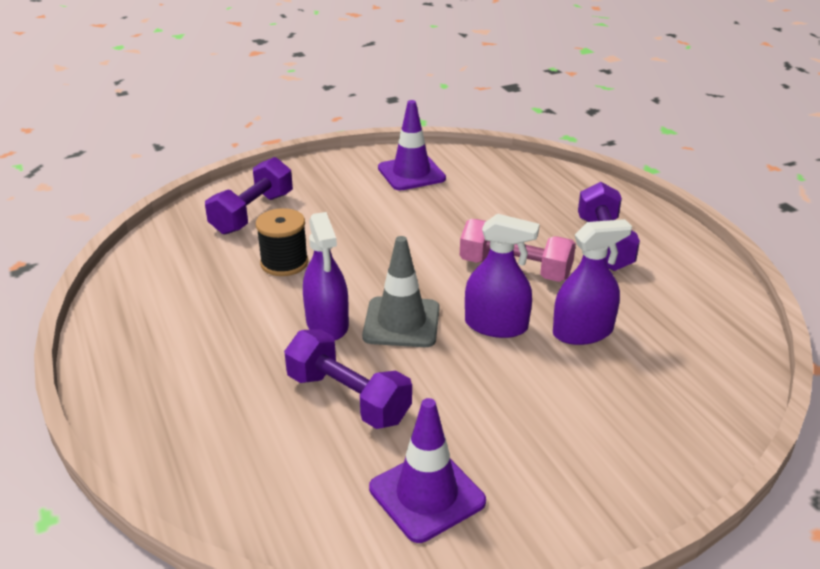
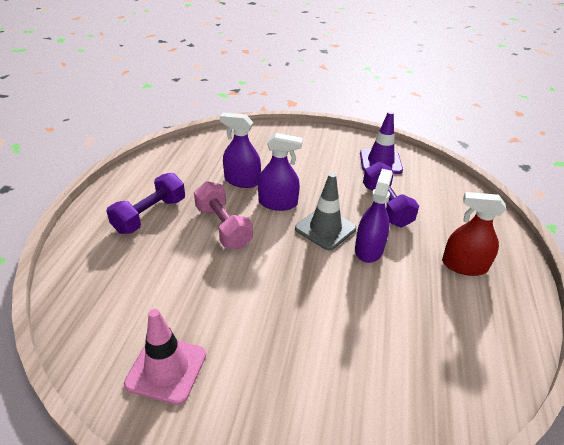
camera: 145 degrees left, 5 degrees up
(193, 360) = (464, 265): none -> red spray bottle
(252, 213) = (360, 400): purple dumbbell -> none
(284, 263) = (366, 315): black spool -> none
(411, 173) = (166, 369): purple traffic cone -> pink traffic cone
(496, 325) = (278, 203): purple spray bottle -> purple spray bottle turned 135 degrees clockwise

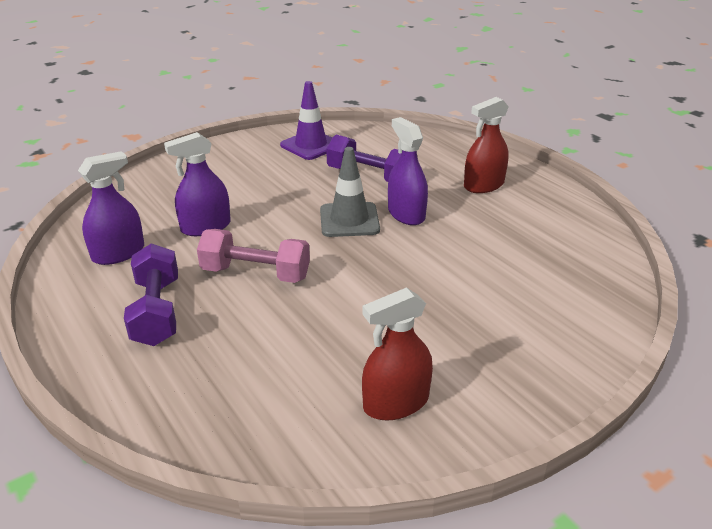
camera: 45 degrees left, 5 degrees down
(166, 369) = (396, 403): pink traffic cone -> red spray bottle
(278, 203) = (274, 225): purple spray bottle -> purple spray bottle (118, 253)

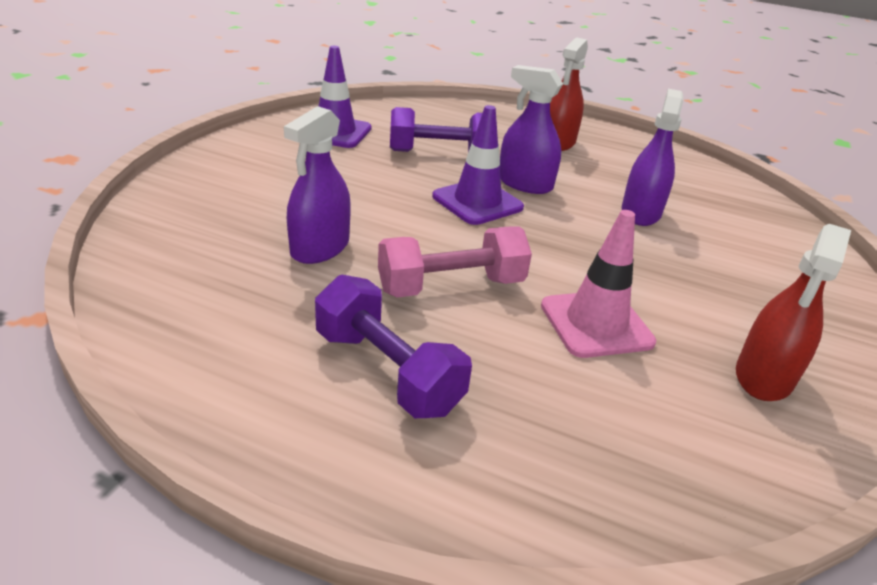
camera: 35 degrees left, 0 degrees up
(118, 253) = (236, 312): purple spray bottle -> purple spray bottle (640, 213)
(321, 327) = (596, 324): none -> pink traffic cone
(349, 220) = (477, 202): grey traffic cone -> purple traffic cone

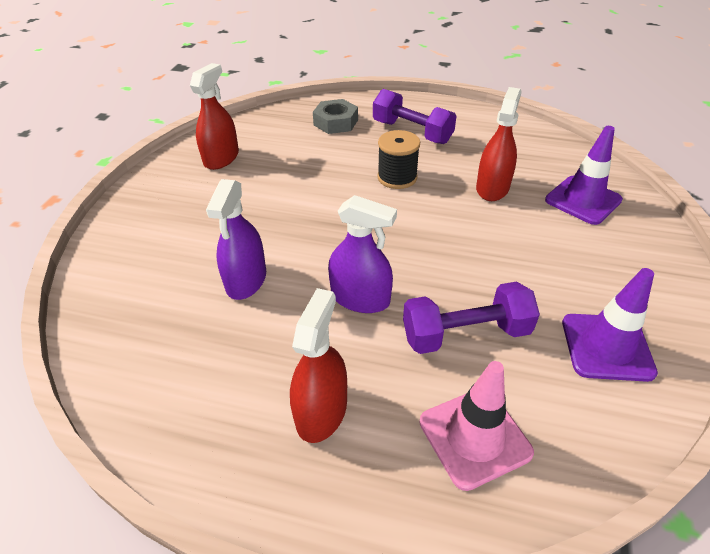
camera: 175 degrees right, 10 degrees up
(320, 248) = (492, 188): purple spray bottle -> red spray bottle
(451, 286) = (397, 177): pink dumbbell -> black spool
(477, 202) = (401, 259): purple traffic cone -> purple traffic cone (583, 200)
(548, 433) = (335, 122): none -> grey nut
(596, 324) = (307, 170): pink traffic cone -> pink traffic cone (474, 437)

